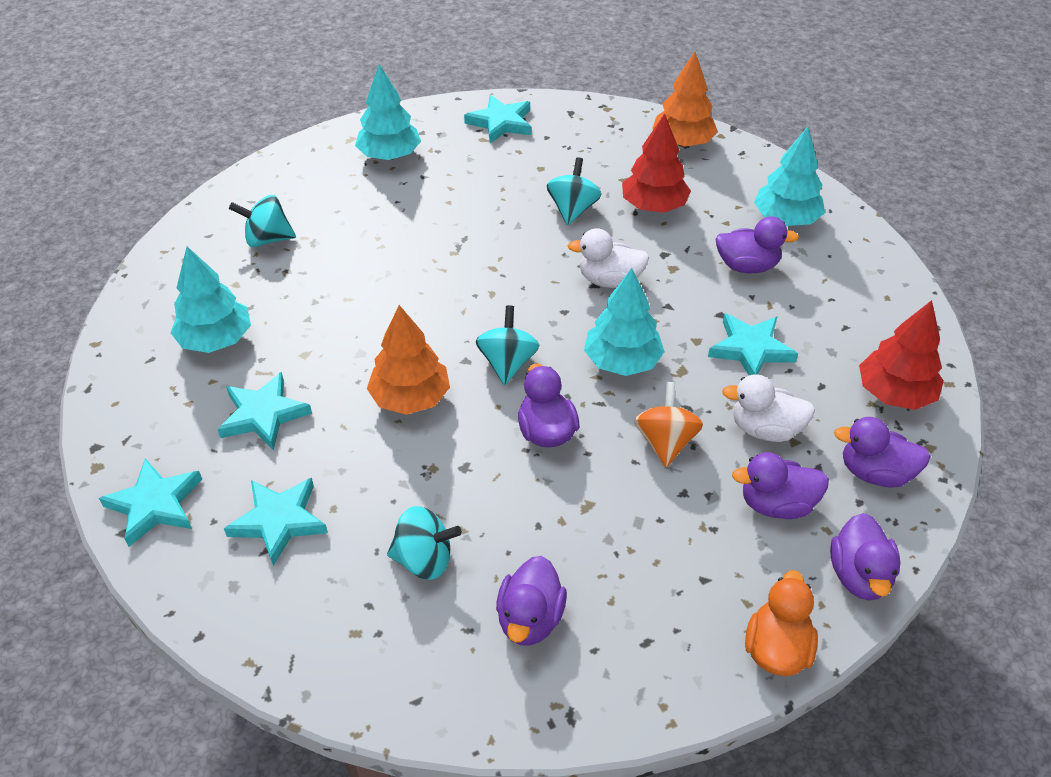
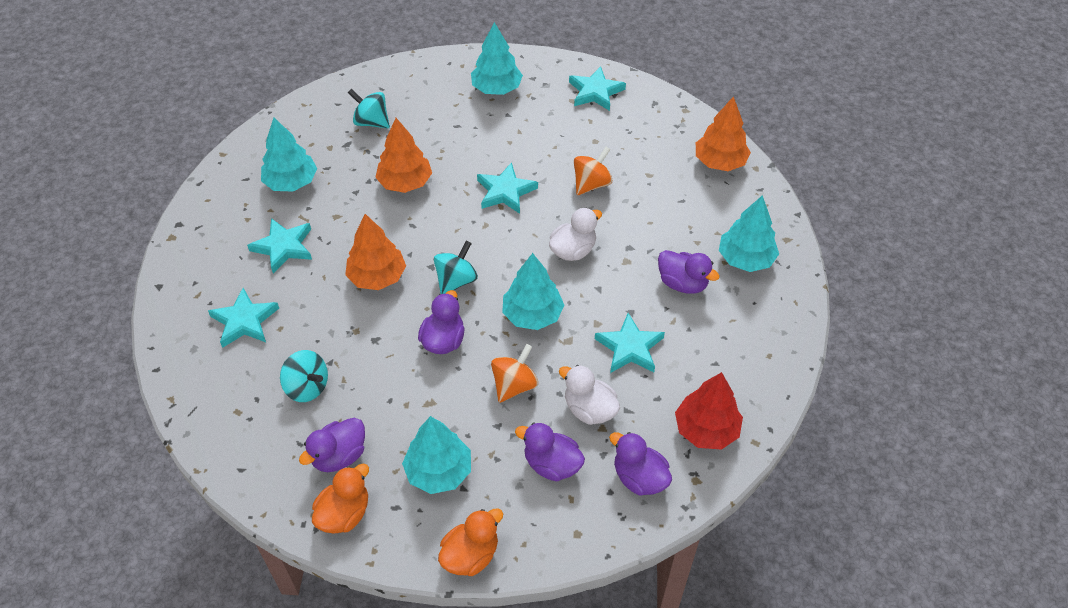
camera: 30 degrees right, 5 degrees up
(155, 505) = (186, 277): turquoise star -> turquoise star (505, 191)
(361, 286) = (405, 183): none -> orange tree
(572, 209) = (591, 184): turquoise spinning top -> orange spinning top
(592, 683) = (344, 514): none -> orange duck
(609, 280) = (573, 250): white duck -> white duck turned 105 degrees clockwise
(654, 206) = (653, 206): red tree -> none
(661, 575) = (438, 471): none -> turquoise tree
(859, 575) = (565, 539): purple duck -> none

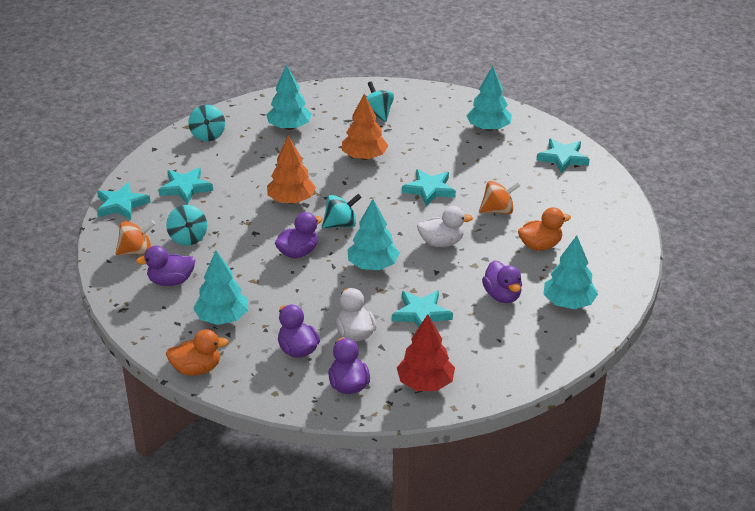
camera: 35 degrees right, 15 degrees down
(208, 237) = (208, 135): none -> turquoise spinning top
(283, 247) = (248, 160): turquoise star -> turquoise star (121, 205)
(344, 514) = (144, 311): orange duck -> orange duck (540, 246)
(514, 385) = (319, 297): orange spinning top -> orange spinning top (136, 251)
(720, 162) = (615, 238): orange tree -> none

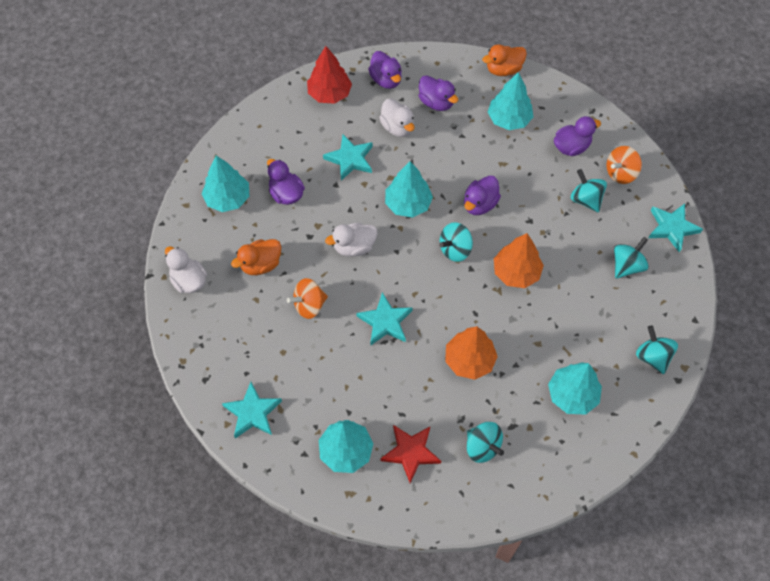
camera: 165 degrees right, 25 degrees up
(185, 188) = (626, 266): turquoise star -> turquoise spinning top
(436, 120) = (410, 452): none -> red star
(615, 246) = (189, 281): none -> white duck

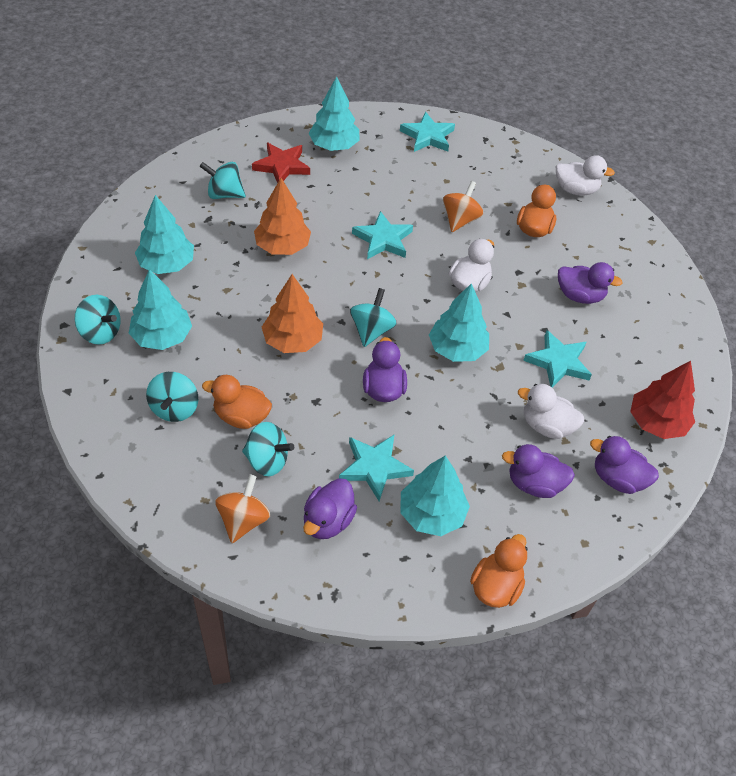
camera: 140 degrees right, 10 degrees down
(228, 198) = (624, 264): turquoise tree -> turquoise tree (162, 337)
(585, 236) = (241, 416): none -> orange duck
(672, 228) = (141, 483): turquoise star -> turquoise star (374, 467)

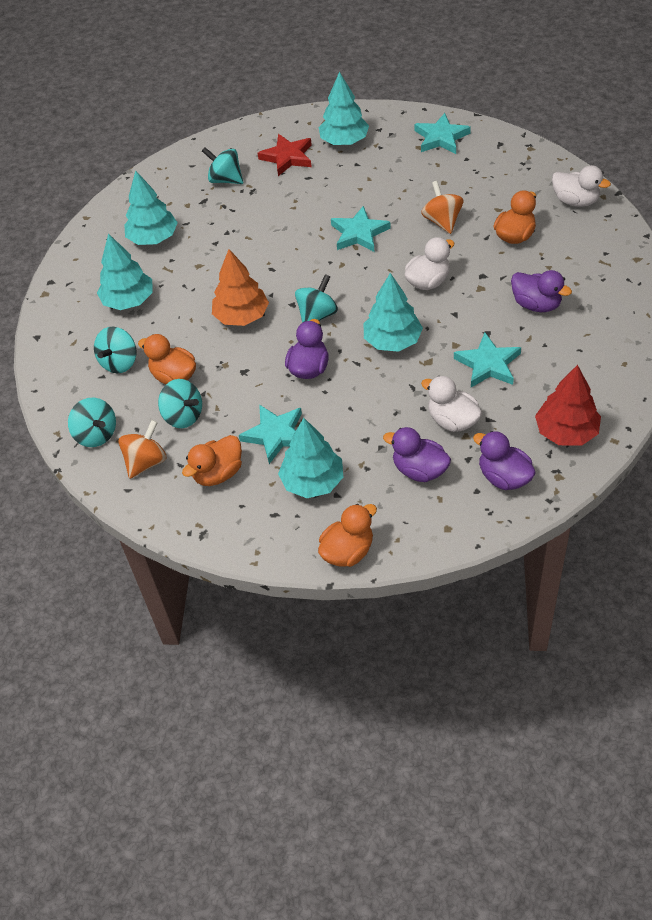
camera: 25 degrees right, 0 degrees up
(101, 332) = (78, 291): turquoise spinning top -> turquoise spinning top (96, 434)
(282, 246) = (262, 232): orange tree -> none
(328, 521) = (218, 473): purple duck -> orange duck
(460, 220) = (442, 221): orange spinning top -> orange spinning top turned 60 degrees counterclockwise

